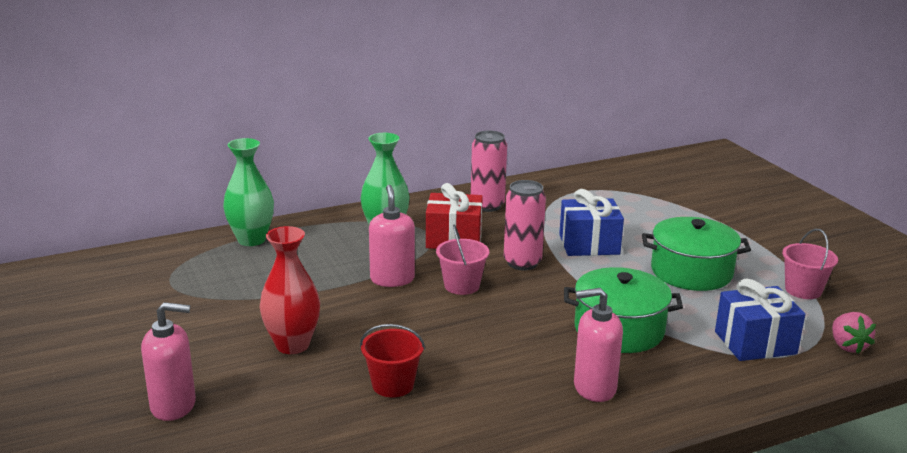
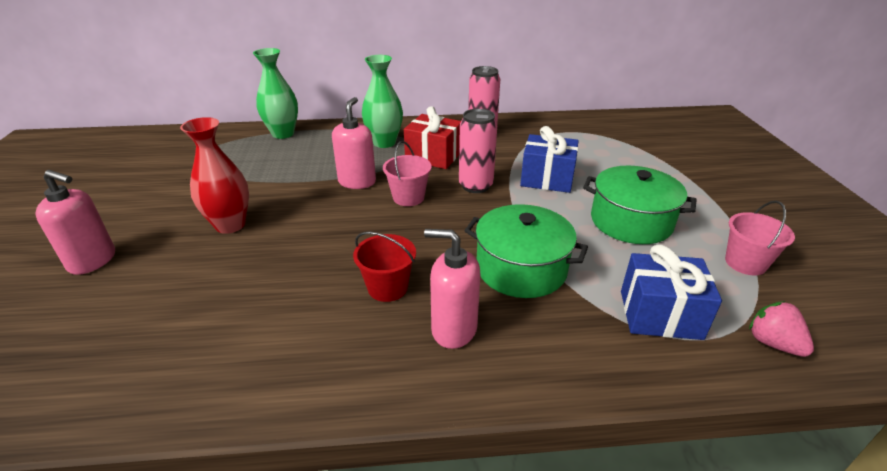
camera: 20 degrees right, 10 degrees up
(393, 385) = (273, 281): red bucket -> red bucket (387, 287)
(847, 346) = (773, 343): pink strawberry -> pink strawberry turned 135 degrees clockwise

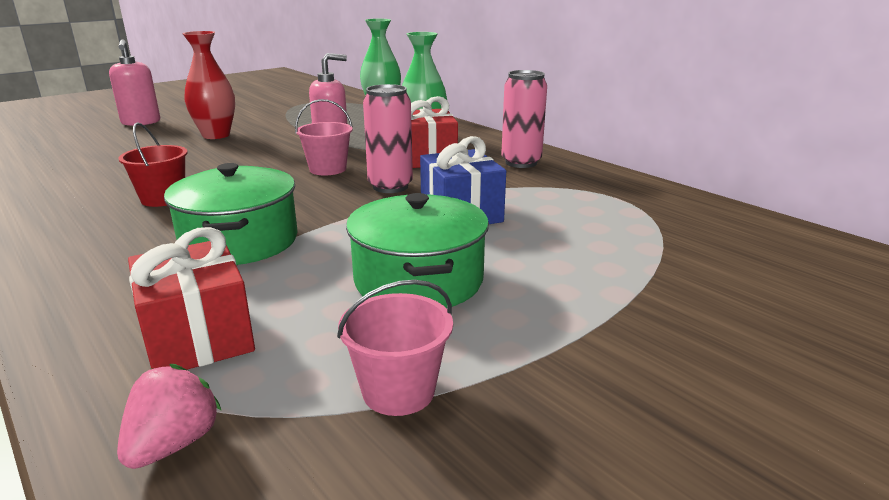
camera: 55 degrees right, 10 degrees down
(453, 329) = (111, 236): pink soap dispenser -> none
(660, 314) = (198, 337): blue gift -> red gift

